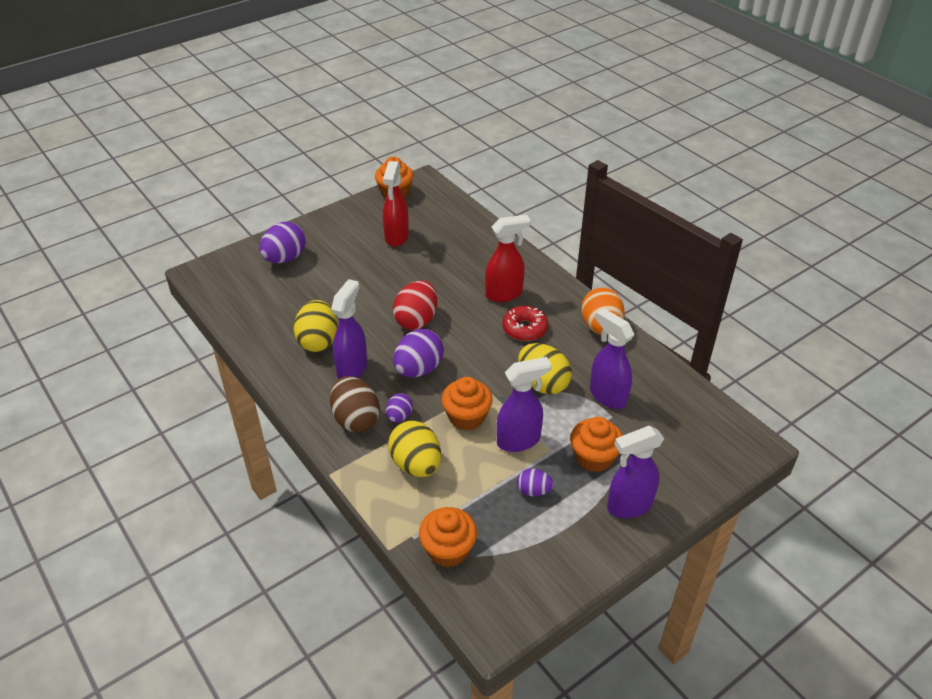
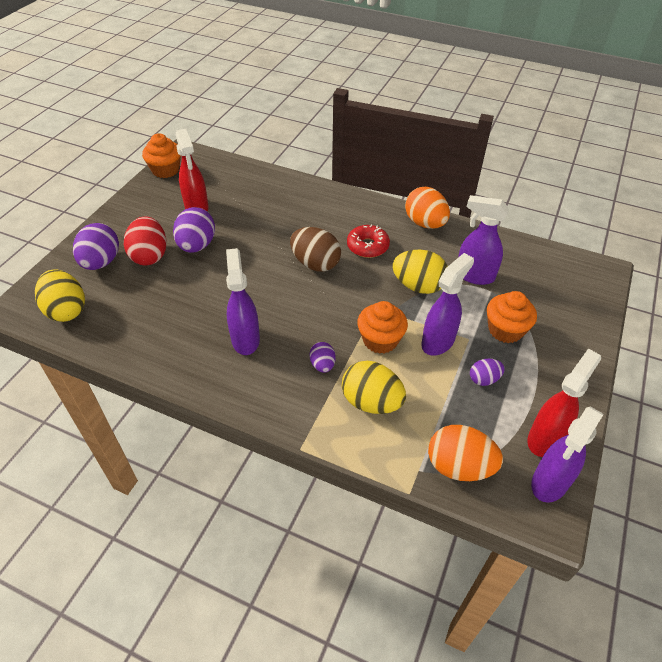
camera: 30 degrees left, 5 degrees up
(318, 341) = (193, 327): yellow egg -> yellow egg (66, 310)
(356, 419) = (285, 385): brown egg -> brown egg (315, 264)
(416, 320) = (271, 273): red egg -> red egg (149, 256)
(419, 369) = (306, 315): purple egg -> purple egg (197, 245)
(448, 550) = (459, 466): orange cupcake -> orange egg
(504, 294) = (328, 224): red spray bottle -> red spray bottle (545, 438)
(629, 506) = (562, 358): purple spray bottle -> purple spray bottle (549, 483)

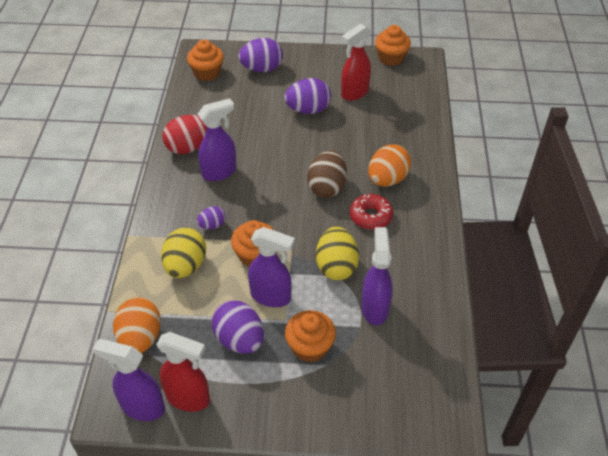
camera: 70 degrees right, 0 degrees up
(66, 310) = (207, 73): yellow egg -> orange cupcake
(149, 256) = (282, 90): red egg -> red egg (188, 147)
(425, 223) = (432, 251): orange egg -> orange egg (387, 179)
(484, 379) = (239, 340): purple egg -> purple egg, size x1.82

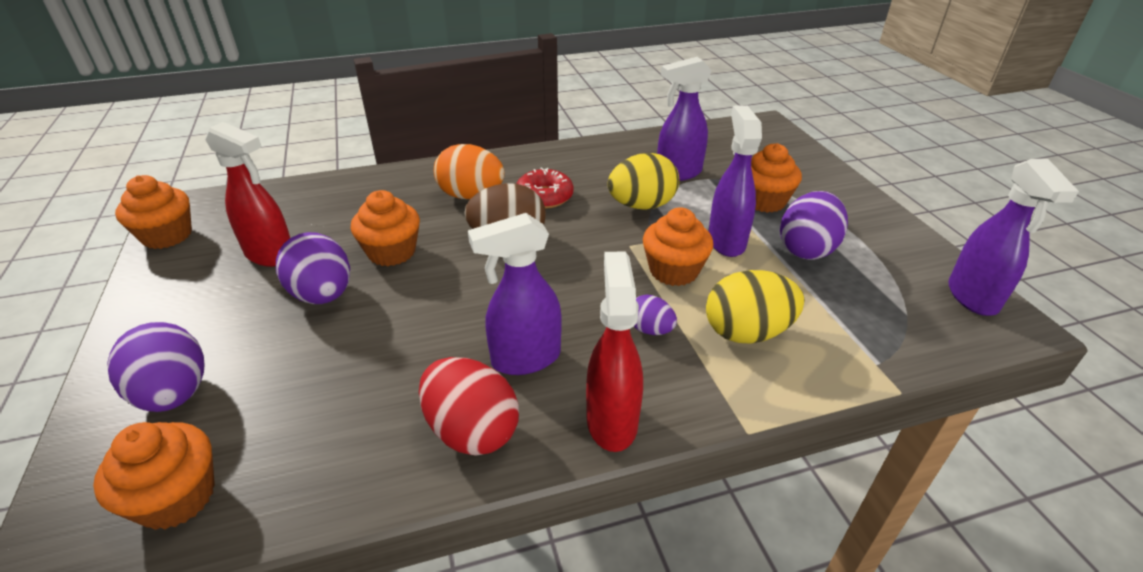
camera: 110 degrees left, 10 degrees down
(140, 338) = (899, 335): orange egg -> none
(188, 398) = (916, 265): red spray bottle -> red spray bottle (611, 421)
(220, 172) = (525, 359): purple spray bottle -> purple spray bottle turned 60 degrees counterclockwise
(336, 137) = (392, 252): none -> orange cupcake

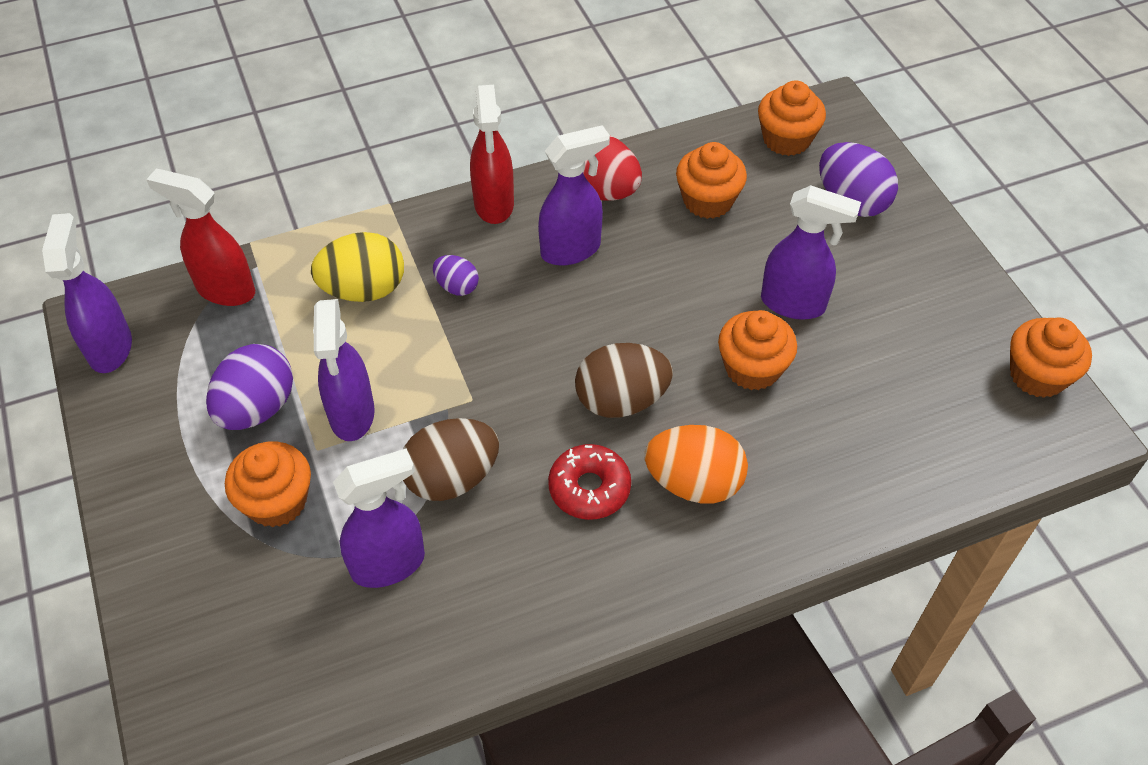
camera: 175 degrees right, 15 degrees up
(271, 255) = (888, 354): red spray bottle -> red spray bottle (225, 290)
(323, 295) = (793, 304): purple egg -> purple spray bottle
(641, 206) = (452, 478): yellow egg -> brown egg
(673, 271) = (423, 362): orange cupcake -> orange cupcake (708, 201)

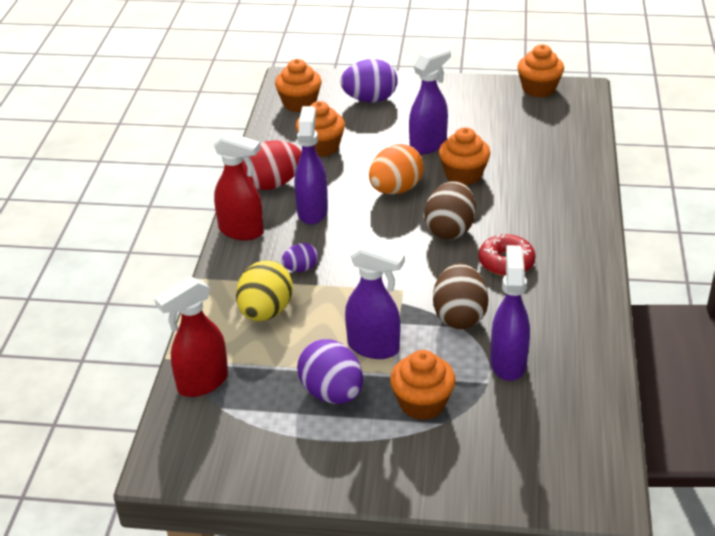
camera: 60 degrees left, 15 degrees down
(110, 347) = (205, 462): purple spray bottle -> none
(693, 483) = (529, 222): orange egg -> orange egg (396, 190)

